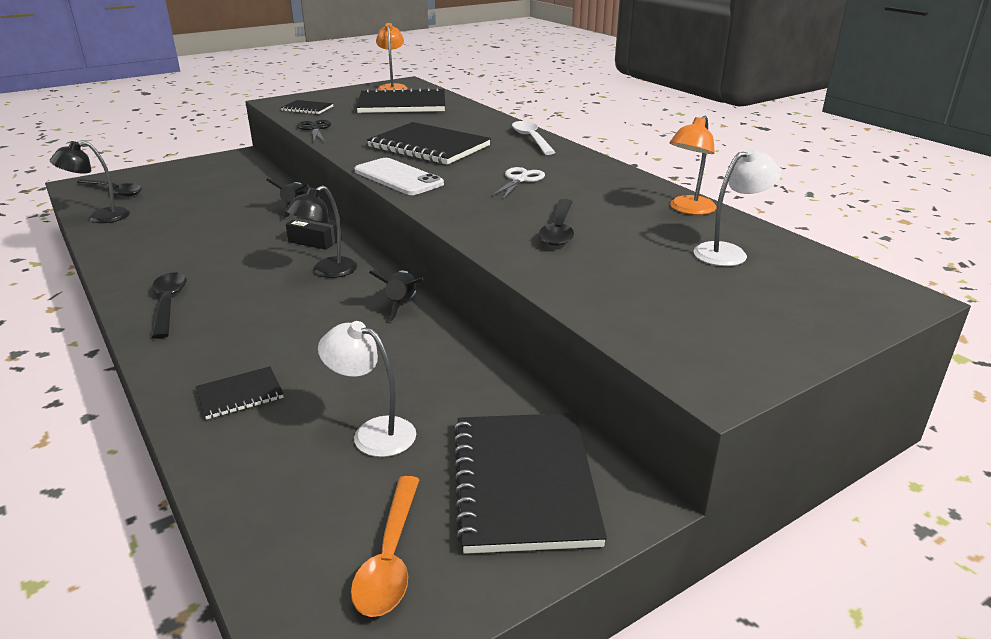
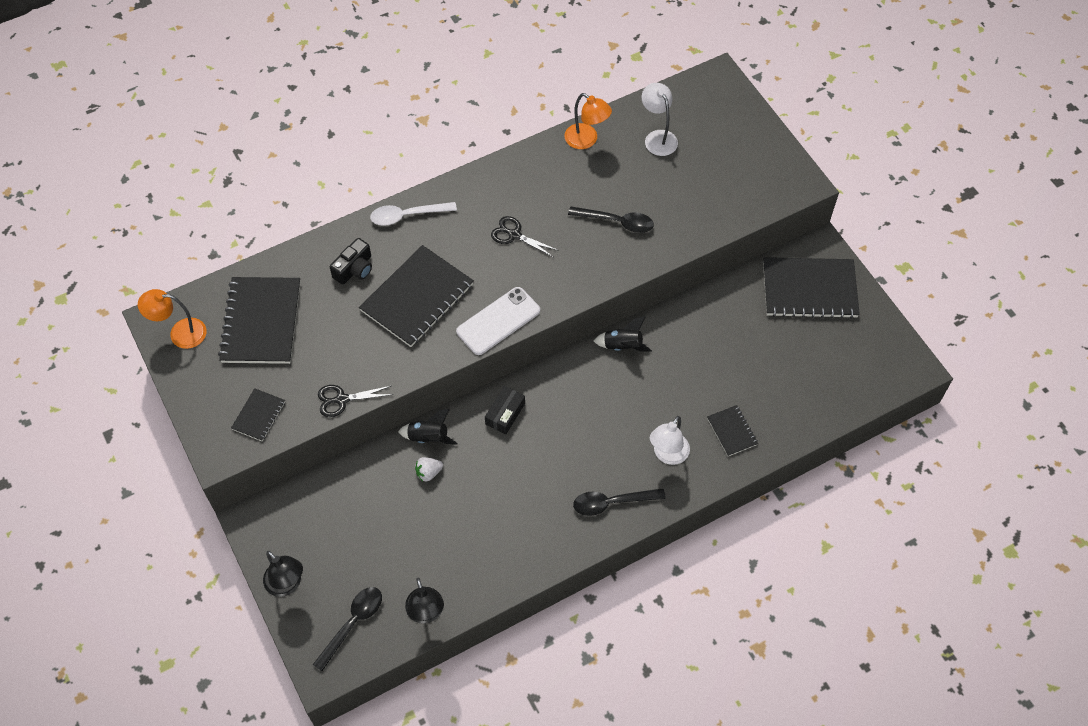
camera: 85 degrees left, 30 degrees up
(255, 210) = (428, 473): none -> white strawberry
(327, 271) = (566, 399): black lamp -> black lamp (287, 585)
(373, 433) = (769, 357): white lamp -> white lamp (667, 455)
(390, 557) = (859, 346): orange spoon -> none
(461, 126) = (354, 269): none -> black camera
(520, 180) = (514, 235): white scissors -> black scissors

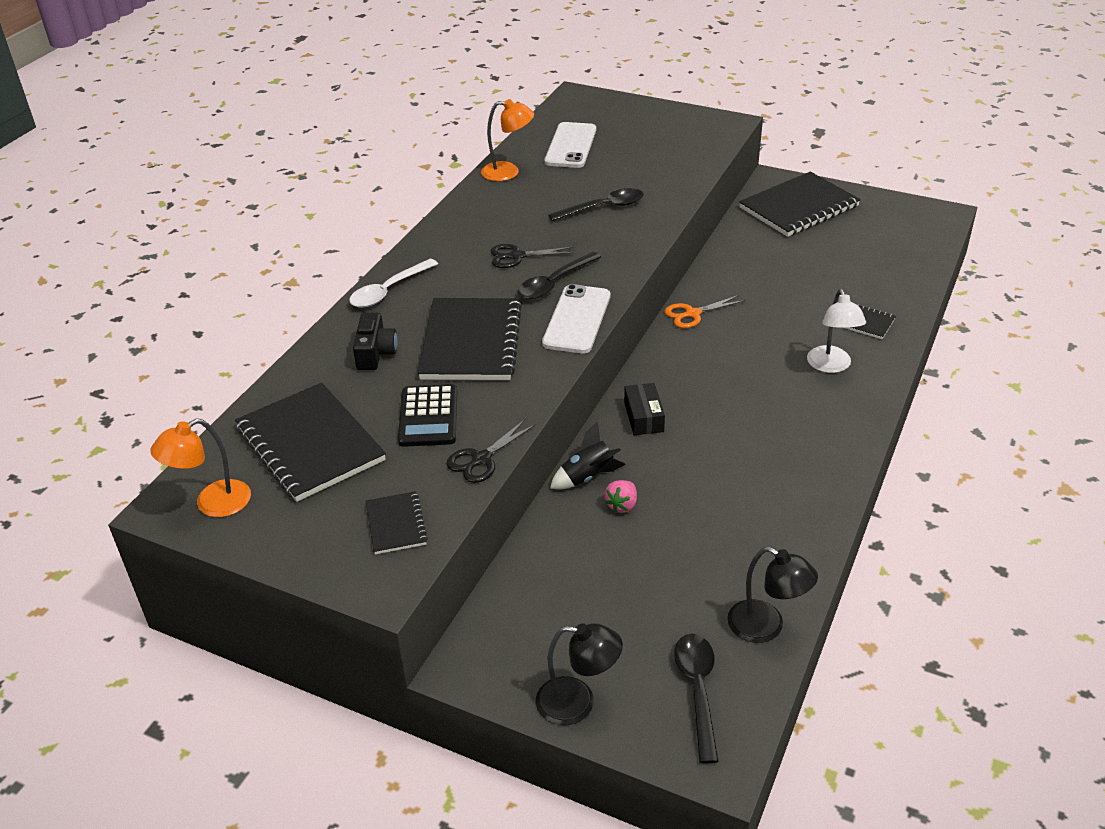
camera: 35 degrees left, 20 degrees down
(341, 345) = (428, 416): none -> black calculator
(428, 473) = (622, 505): white strawberry -> pink strawberry
(612, 503) = (829, 426): black spoon -> black spoon (554, 283)
(622, 346) = (692, 314): black rocket -> orange scissors
(658, 137) = (571, 146): white lamp -> white phone

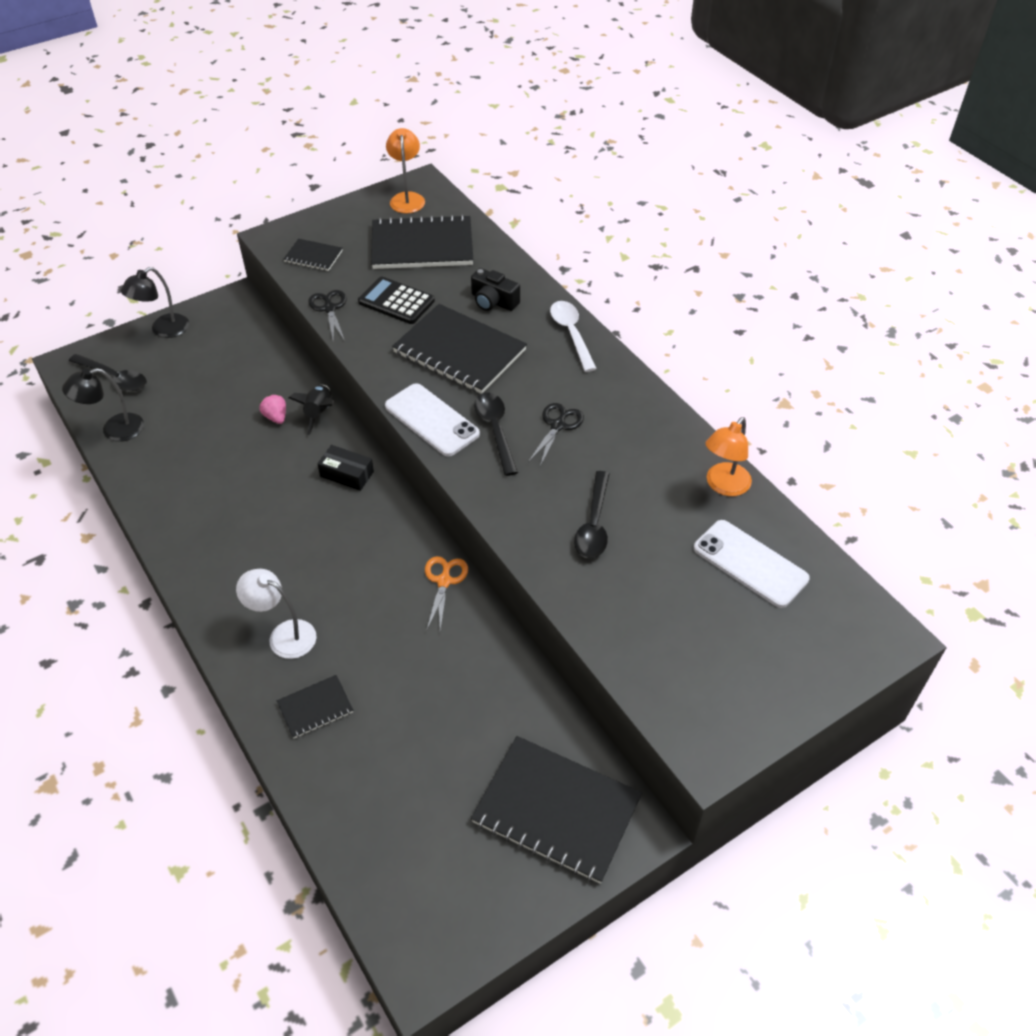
camera: 120 degrees right, 10 degrees up
(798, 207) = (556, 810): black notebook -> black notebook turned 60 degrees counterclockwise

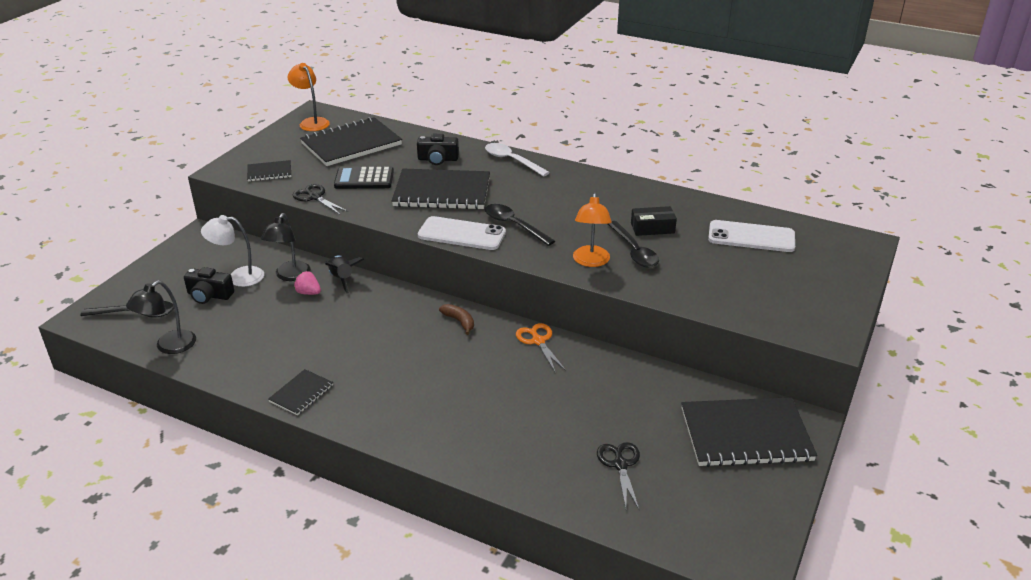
camera: 30 degrees left, 15 degrees down
(163, 330) = (153, 271): black lamp -> black lamp (290, 276)
(189, 382) = (209, 295): none -> black camera
(284, 635) = (448, 418): white lamp -> white lamp (238, 277)
(315, 708) = (517, 451): black notebook -> black notebook (301, 393)
(347, 474) = (401, 307): black box -> black box (652, 228)
(387, 519) = (459, 321): none -> brown banana
(558, 425) = (554, 209): black scissors -> black scissors (620, 464)
(723, 486) = (693, 205): orange lamp -> orange lamp (591, 261)

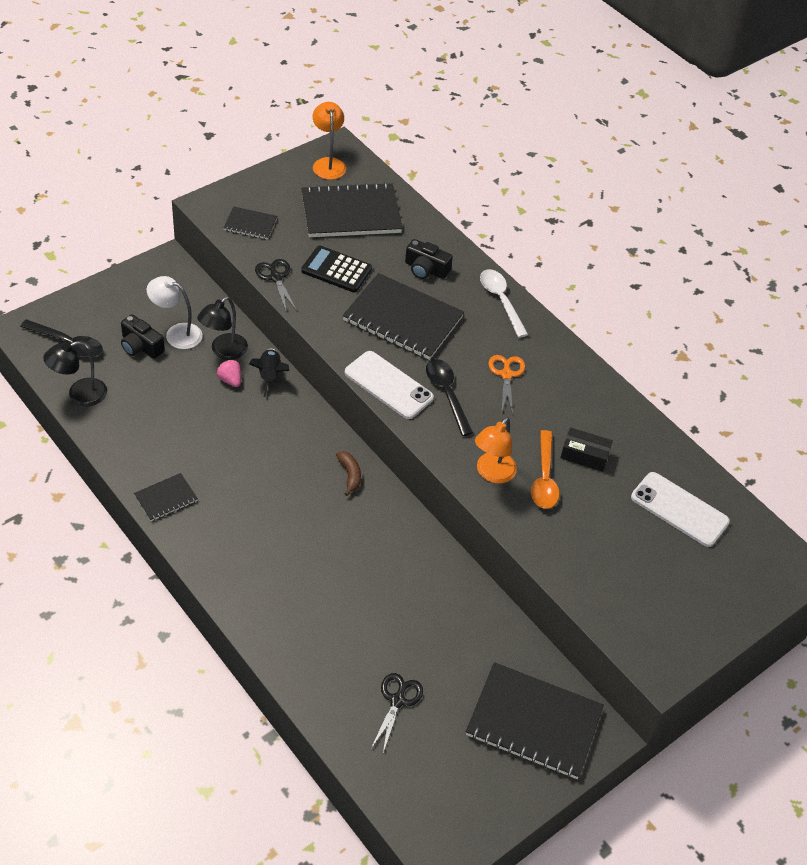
camera: 20 degrees right, 15 degrees up
(538, 341) = (410, 530): orange scissors -> orange scissors (506, 374)
(634, 251) = (544, 478): black spoon -> orange spoon

